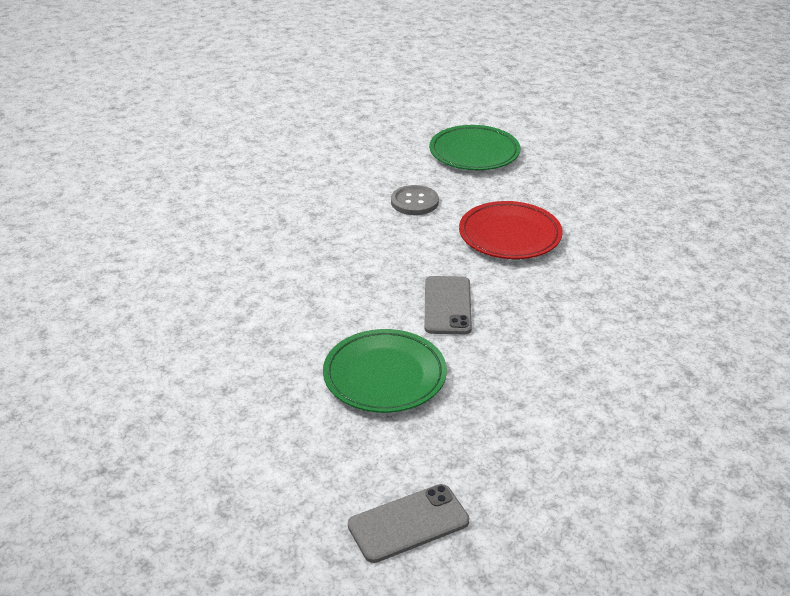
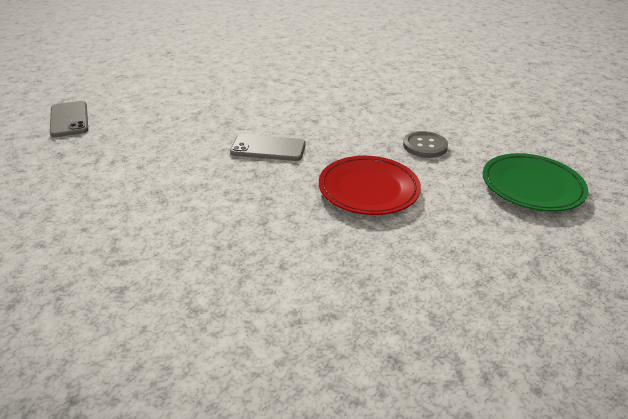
camera: 95 degrees right, 0 degrees up
(384, 376) = (199, 120): green plate -> none

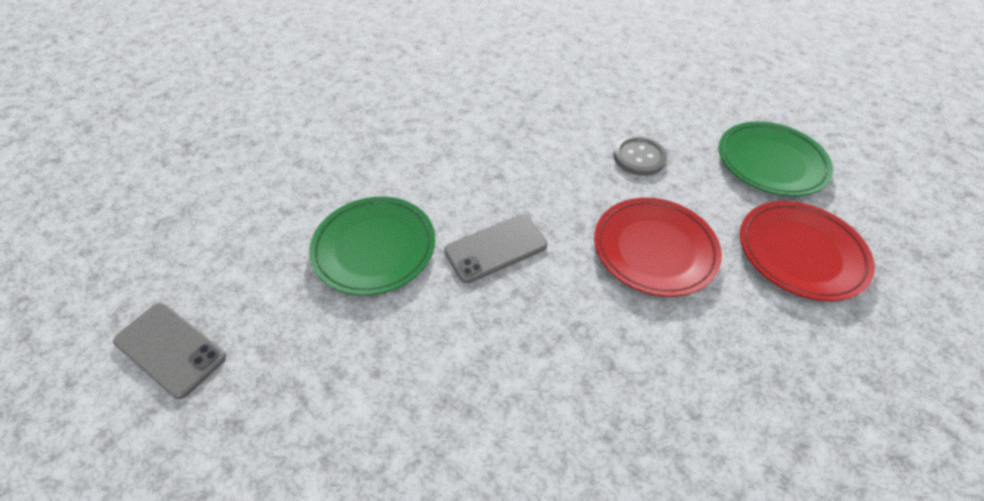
camera: 35 degrees left, 15 degrees up
(203, 122) = (374, 248): none -> green plate
(480, 237) = (800, 253): none -> red plate

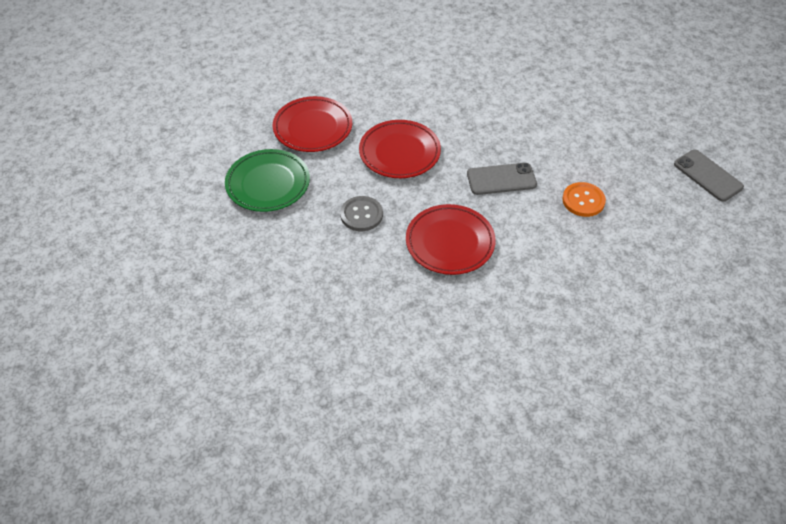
camera: 160 degrees left, 0 degrees up
(374, 248) = (583, 200): green plate -> orange button
(525, 154) = (450, 242): none -> red plate

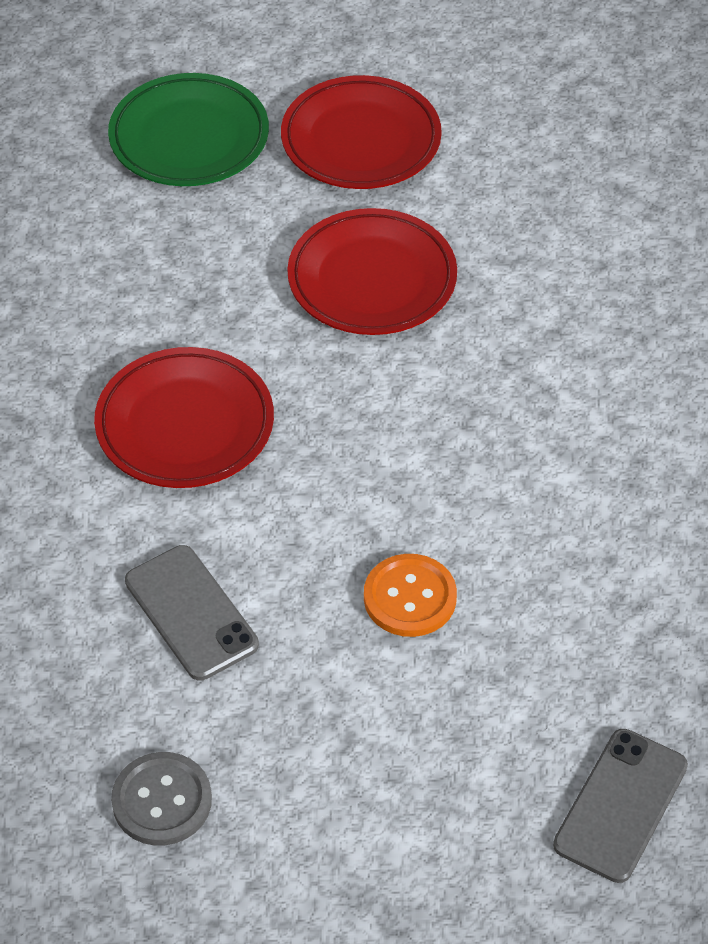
camera: 65 degrees right, 0 degrees up
(361, 215) = (185, 282): grey button -> grey button (162, 801)
(501, 179) = (392, 450): grey phone -> grey phone (191, 613)

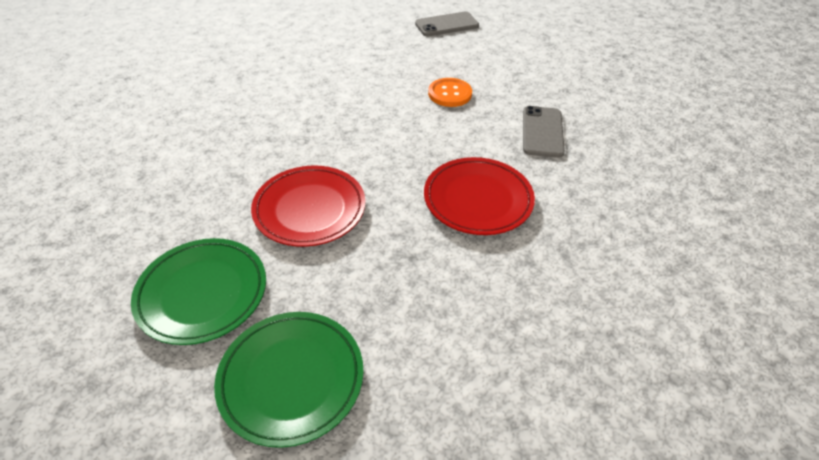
camera: 140 degrees left, 5 degrees down
(162, 801) = (601, 90): grey button -> none
(361, 140) = (202, 293): red plate -> green plate

